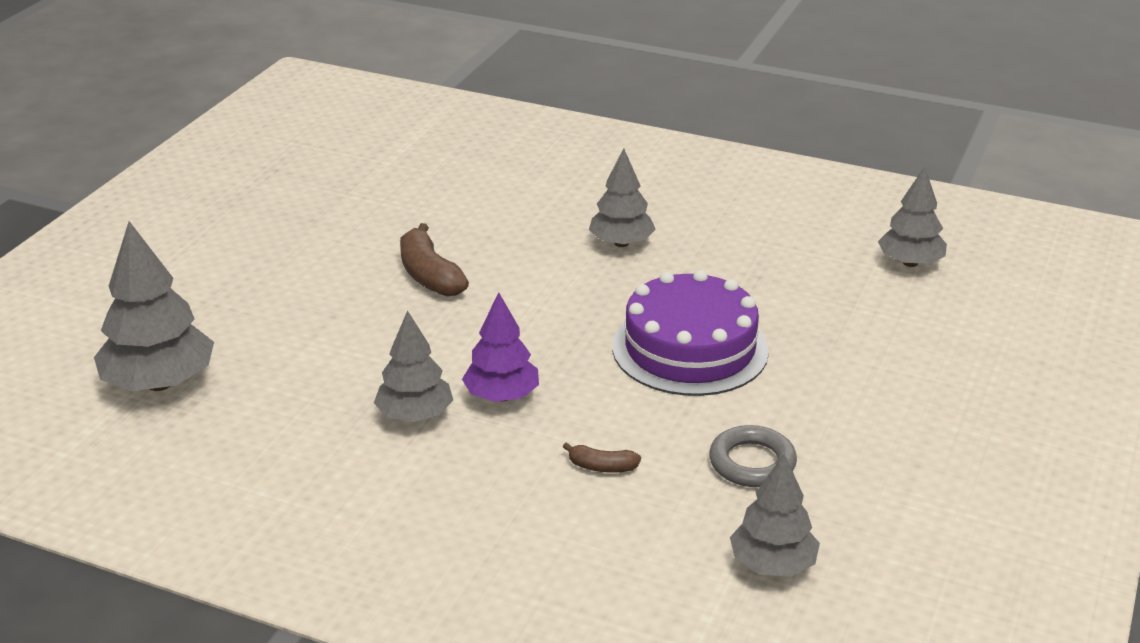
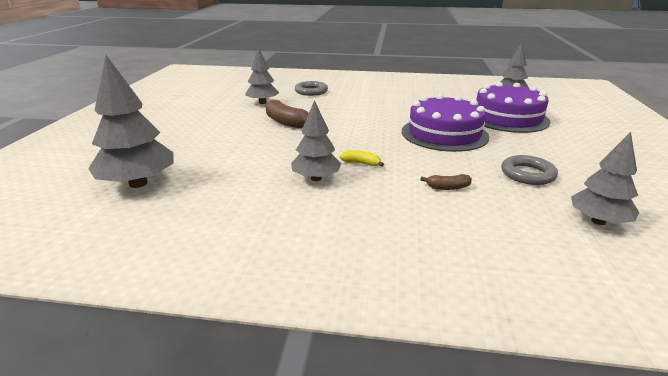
camera: 15 degrees left, 5 degrees down
(501, 396) = (361, 163): purple tree -> yellow banana
(520, 190) = (311, 91): none -> grey ring
(621, 243) = (374, 103): grey tree -> grey tree (262, 102)
(845, 324) = (507, 118): none -> purple cake

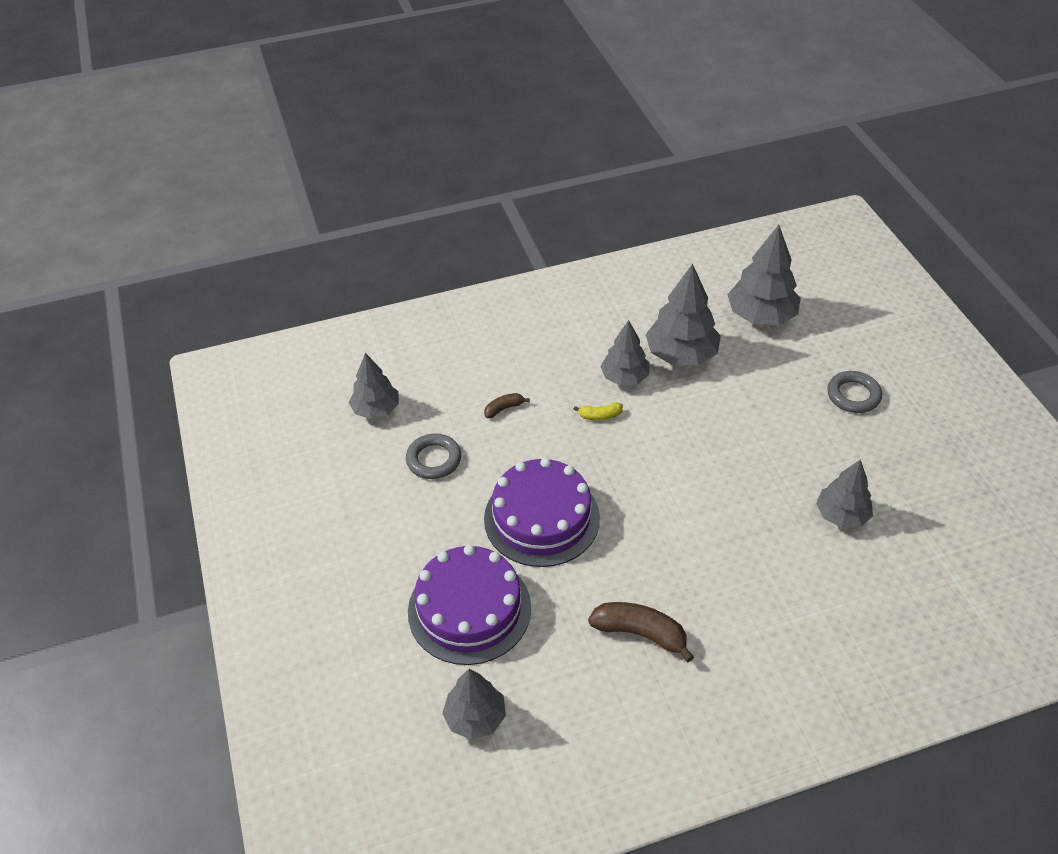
camera: 155 degrees right, 20 degrees up
(248, 178) = (681, 355): none -> grey tree
(285, 122) = (752, 470): brown banana -> brown banana (640, 633)
(311, 91) = (816, 593): grey ring -> grey ring (853, 395)

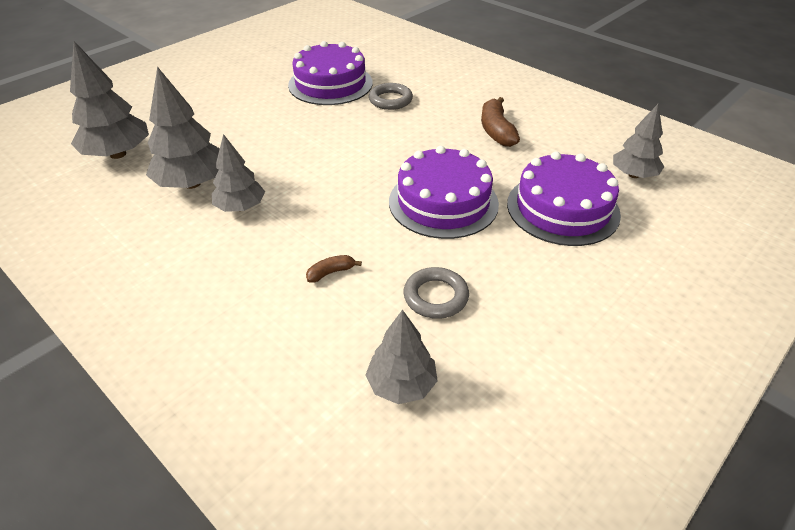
camera: 120 degrees left, 5 degrees down
(504, 409) = (331, 272): brown banana -> brown banana turned 120 degrees clockwise
(600, 416) = (301, 207): yellow banana -> none
(841, 515) = (330, 84): grey tree -> purple cake
(853, 395) = (206, 98): grey ring -> grey ring (390, 100)

